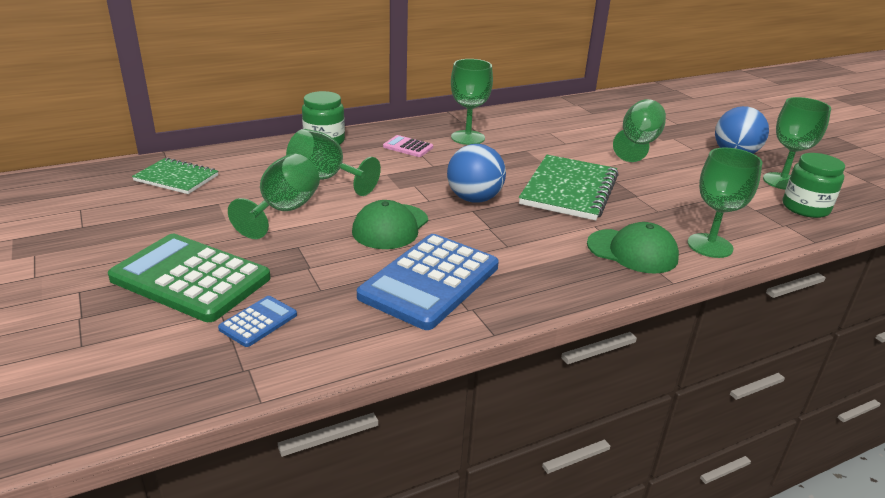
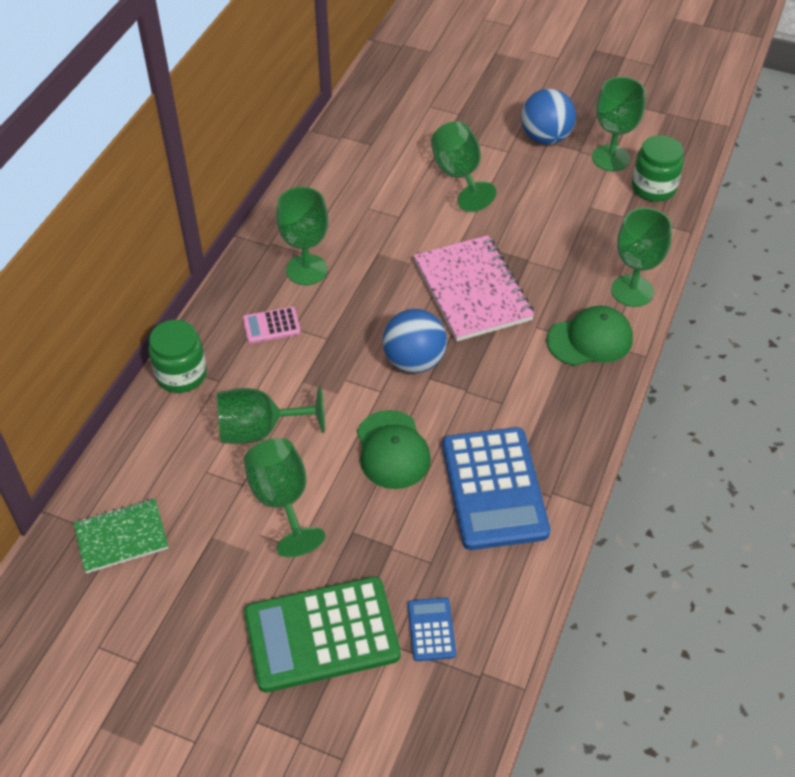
camera: 40 degrees left, 20 degrees up
(569, 190) = (472, 291): green notebook -> pink notebook

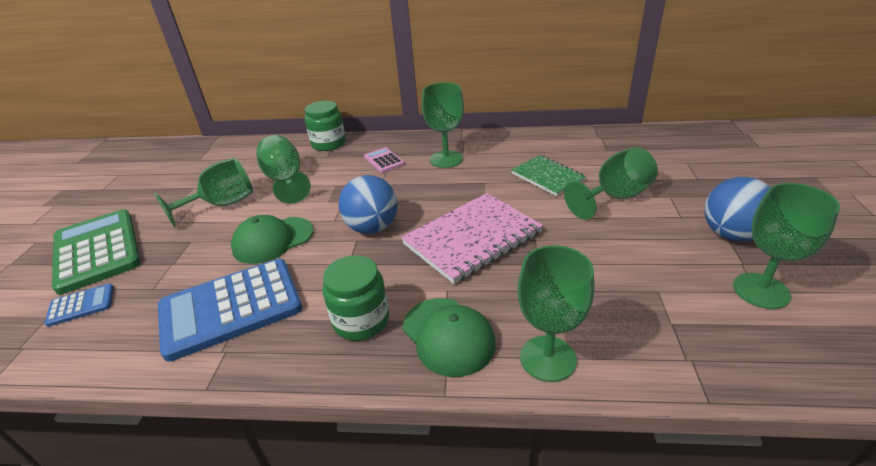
camera: 75 degrees right, 15 degrees down
(121, 537) = (197, 160): green notebook -> green notebook (547, 177)
(653, 188) = (753, 342): green jar -> green jar (361, 320)

